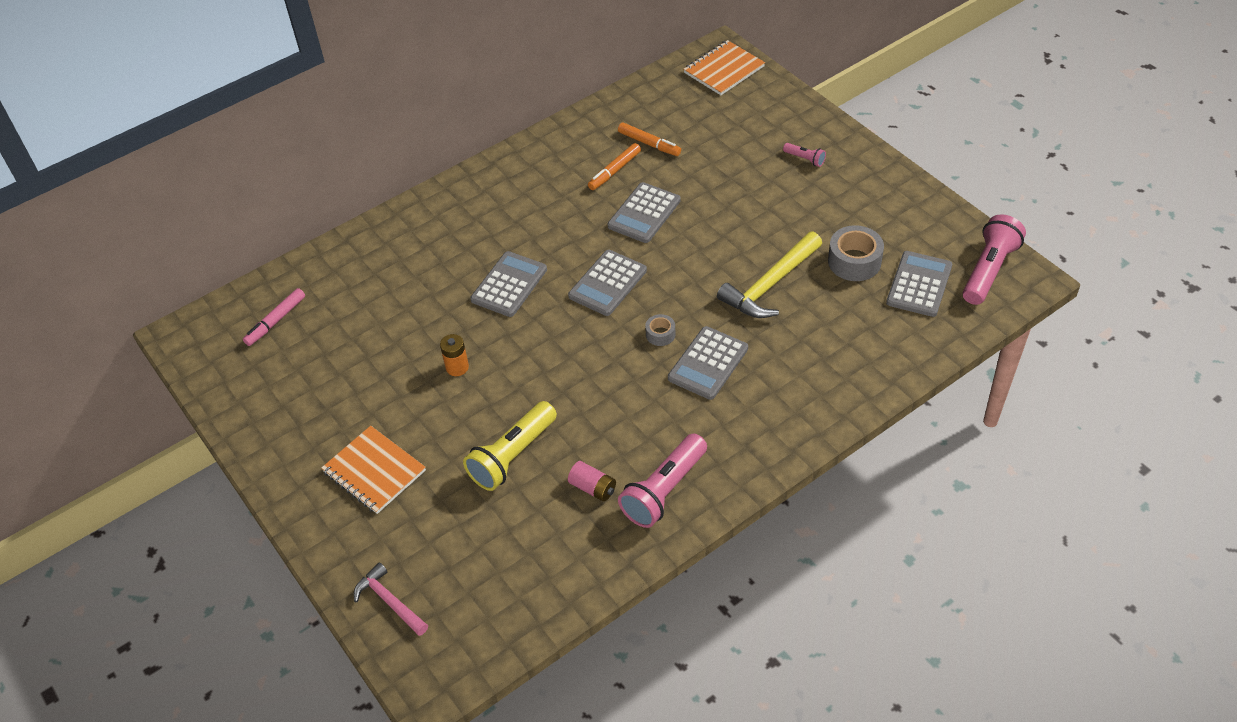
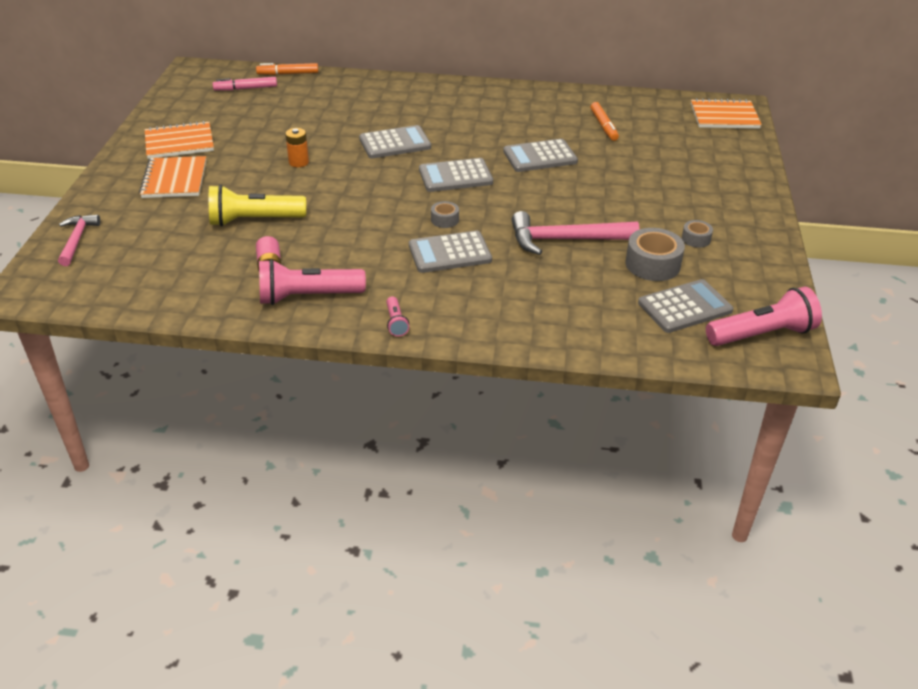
camera: 40 degrees right, 10 degrees down
(312, 429) = (179, 142): none -> orange notebook
(615, 171) = (557, 127): orange marker -> orange marker (288, 74)
(770, 285) = (565, 240): yellow hammer -> pink hammer
(805, 159) = (709, 190): pink flashlight -> pink flashlight (396, 323)
(852, 215) = (696, 239): none -> grey tape

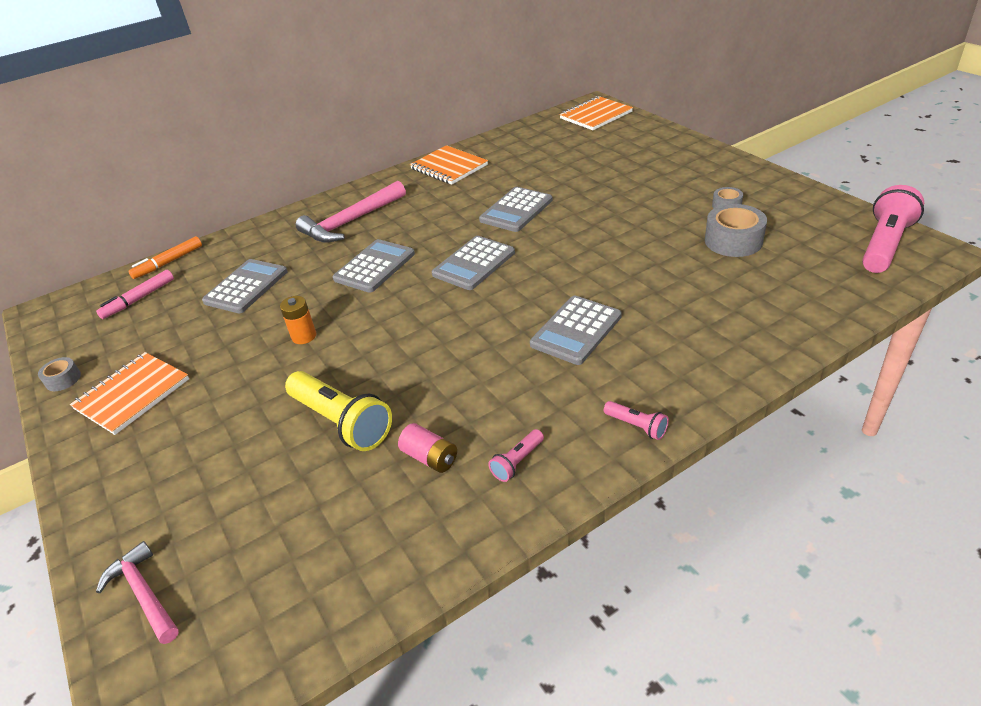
camera: 35 degrees left, 0 degrees up
(174, 179) = (182, 437): orange notebook -> orange notebook (449, 167)
(254, 220) = (342, 422): yellow flashlight -> yellow flashlight turned 90 degrees counterclockwise
(307, 297) = (517, 462): pink flashlight -> pink flashlight, size x0.47
(445, 220) = (525, 305): grey tape -> grey tape (63, 379)
(565, 240) = (644, 261): pink hammer -> pink hammer (351, 222)
(603, 126) = (525, 163): orange marker -> none
(685, 307) = (808, 258): grey calculator -> grey calculator (246, 287)

